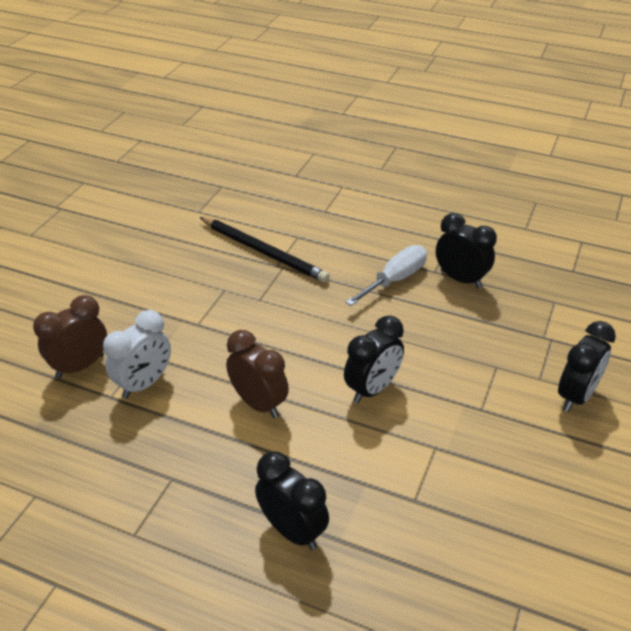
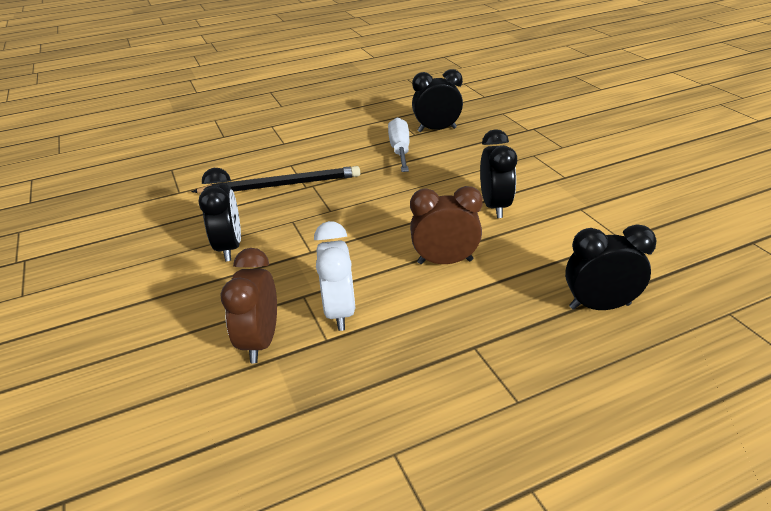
camera: 45 degrees left, 5 degrees down
(576, 396) = (591, 143): black clock -> black clock (229, 248)

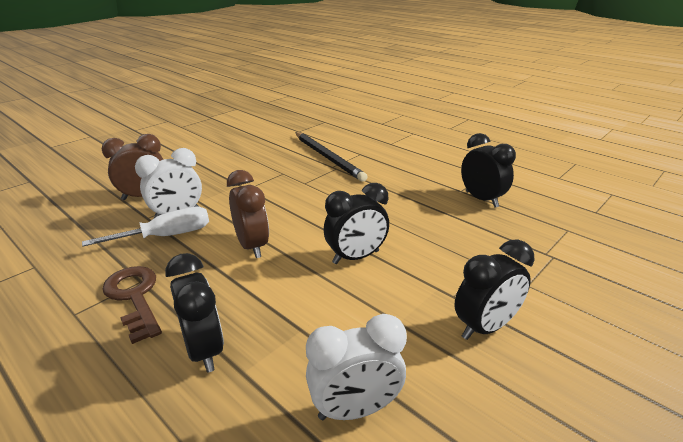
camera: 65 degrees right, 5 degrees down
(229, 248) = (241, 162): black clock -> black clock (485, 327)
(400, 150) = (422, 190): white screwdriver -> white screwdriver (167, 236)
(504, 351) = (134, 297): none -> brown key
(674, 241) = (355, 409): none -> white clock

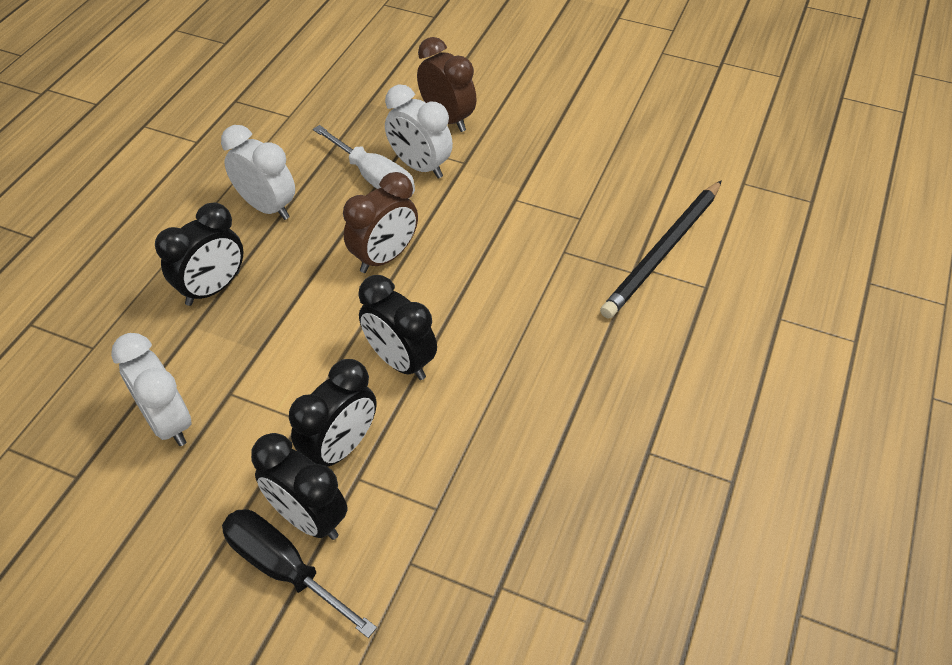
camera: 70 degrees right, 20 degrees up
(134, 297) = (267, 207): brown key -> white clock
(481, 199) = (631, 485): black clock -> black clock (340, 448)
(531, 349) = (283, 568): none -> black screwdriver

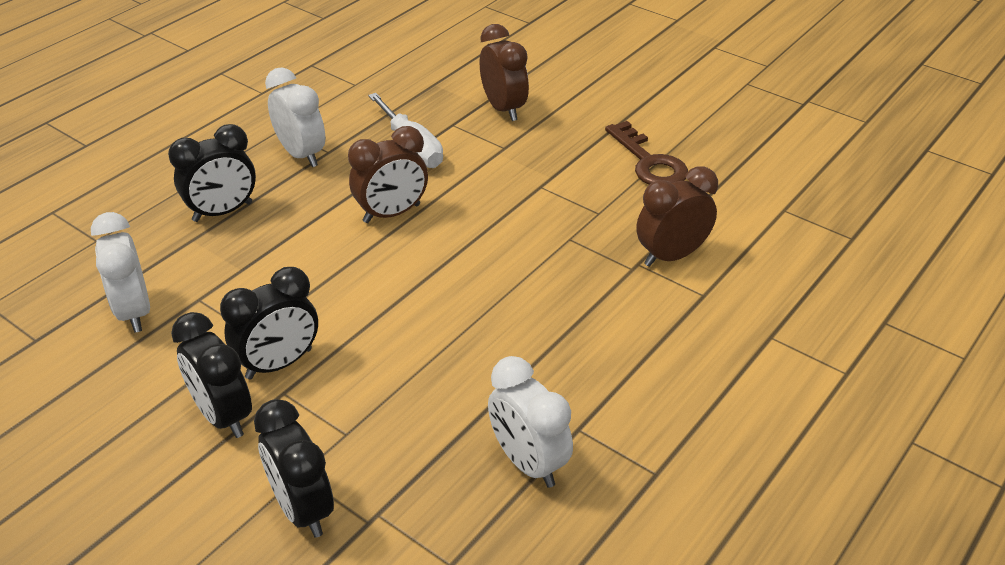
camera: 15 degrees right, 10 degrees down
(283, 568) = (182, 452): black screwdriver -> none
(400, 361) = (367, 303): black clock -> black clock (302, 509)
(420, 166) = (459, 144): white clock -> white clock (528, 462)
(605, 154) = (649, 162): none -> brown key
(663, 252) = (671, 256): black pencil -> brown clock

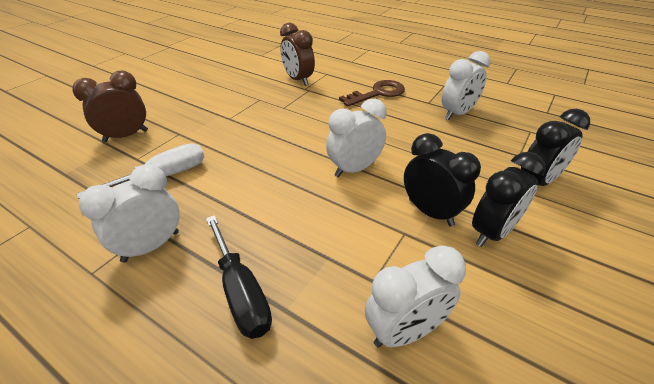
camera: 95 degrees left, 0 degrees up
(223, 212) = (241, 292): black clock -> black screwdriver
(387, 303) = (354, 169): none -> white clock
(392, 214) = (254, 177): brown clock -> none
(649, 162) = (212, 85): brown key -> brown key (377, 93)

